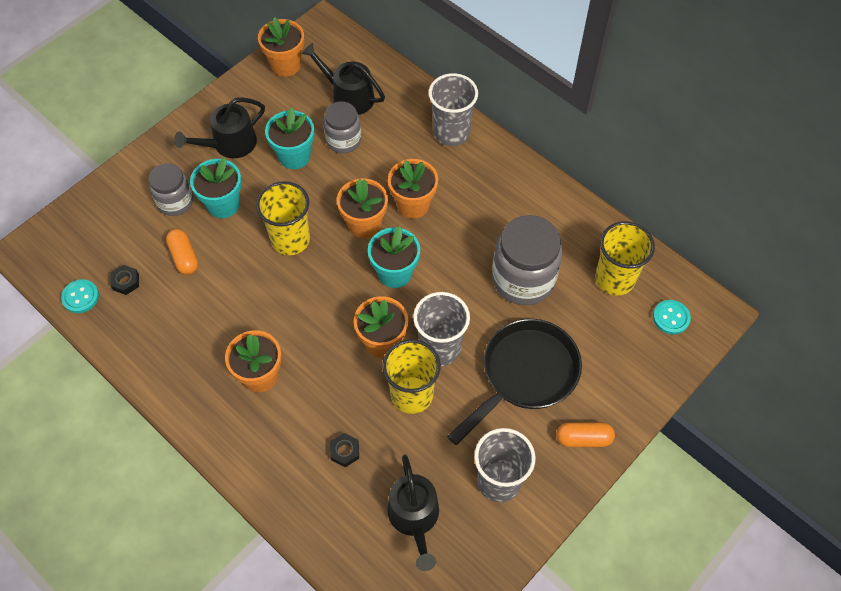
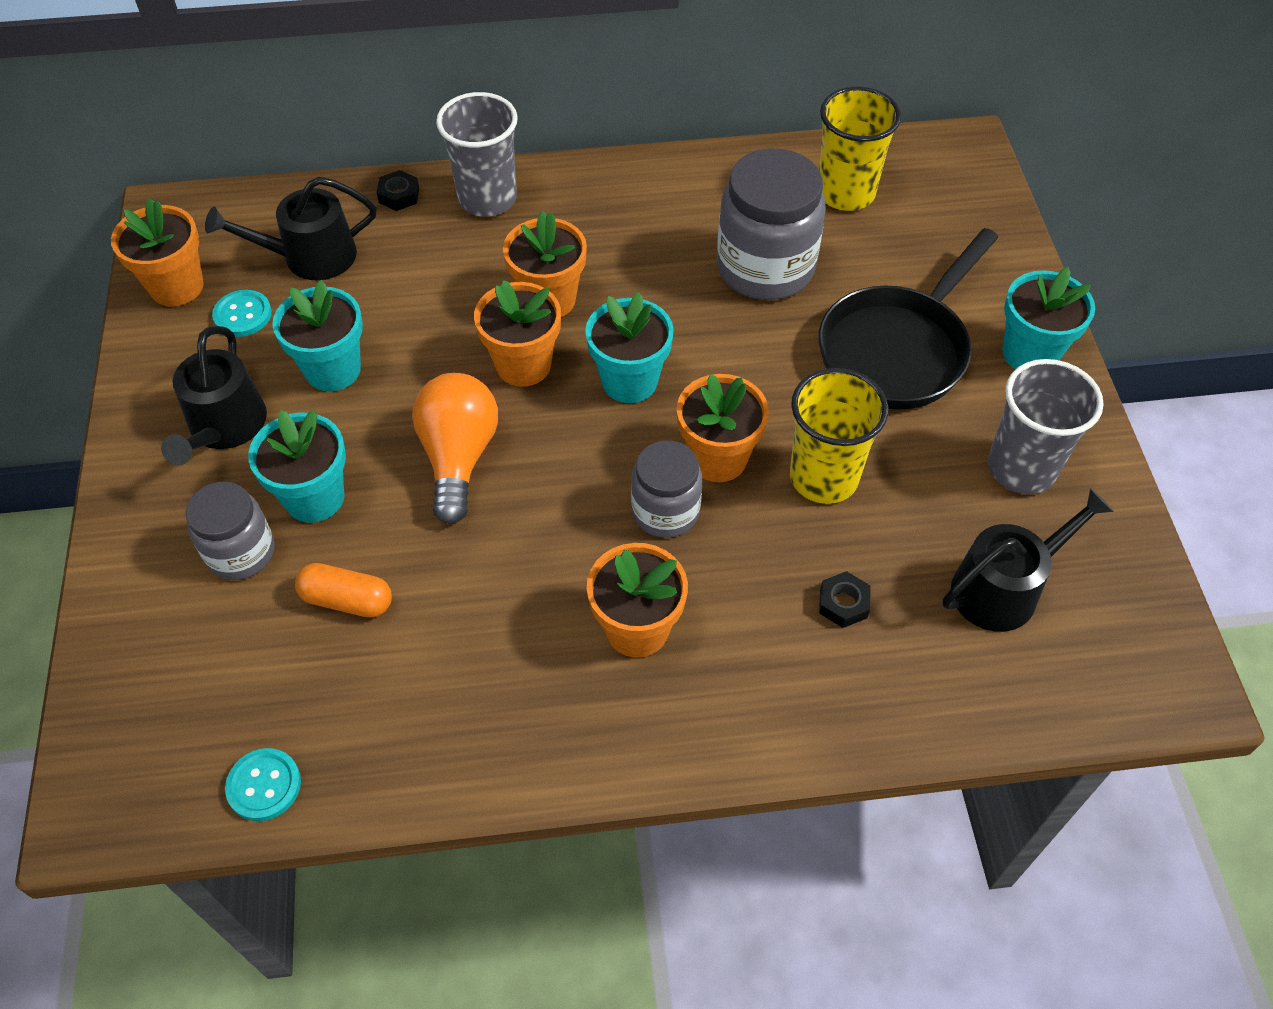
camera: 50 degrees left, 5 degrees down
(126, 282) = (306, 704): black nut -> black nut (399, 195)
(290, 239) = (458, 457): yellow cup -> orange light bulb
(343, 140) = (371, 304): grey jar -> grey jar (665, 511)
(414, 517) = (1003, 588): black watering can -> black watering can turned 60 degrees counterclockwise
(440, 348) = (784, 406): grey cup -> none
(525, 374) = (897, 350): black pan -> black pan turned 135 degrees counterclockwise
(583, 439) = (1030, 353): orange capsule -> turquoise flower pot
(671, 318) = (940, 182): turquoise button -> turquoise button (243, 315)

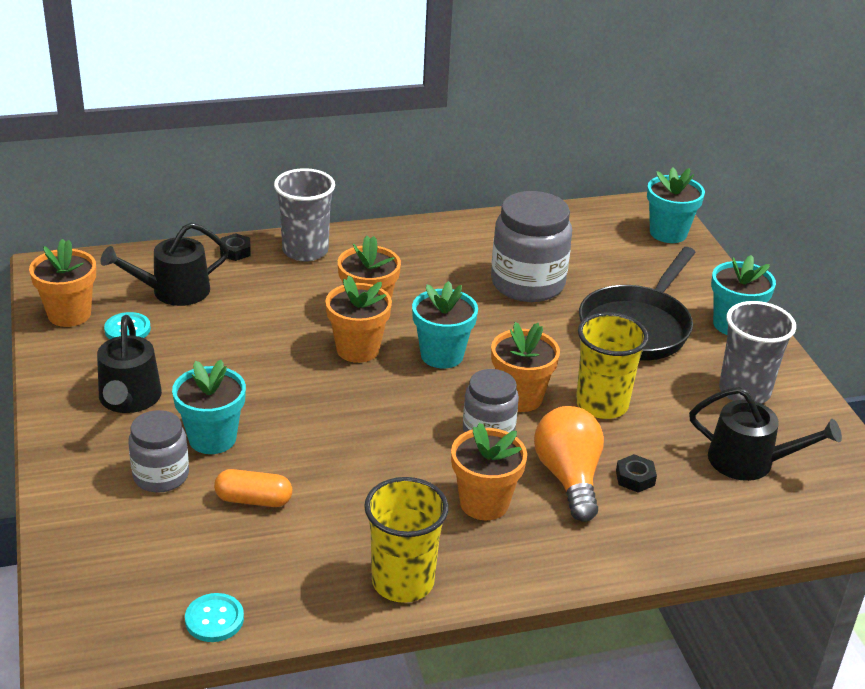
camera: 10 degrees left, 20 degrees down
(333, 370) = (208, 359): turquoise flower pot -> turquoise flower pot (668, 233)
(458, 457) = (321, 407): orange light bulb -> orange light bulb (568, 477)
(845, 193) = (576, 237): yellow cup -> yellow cup (403, 582)
(1003, 588) = (749, 461): black watering can -> black watering can turned 60 degrees clockwise

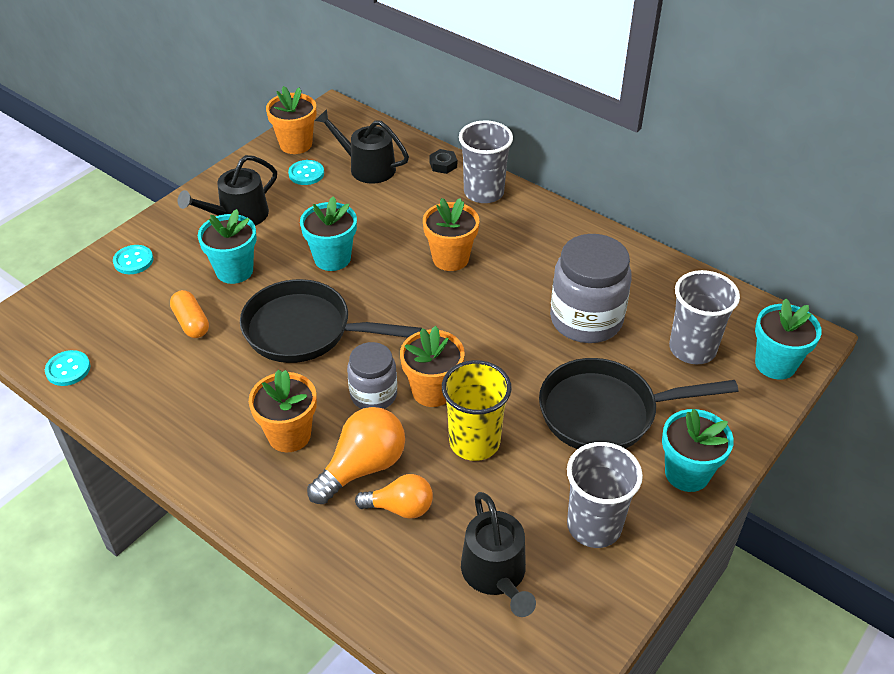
camera: 55 degrees right, 10 degrees up
(98, 501) = (133, 261): none -> turquoise button
(161, 476) = (178, 271): grey jar -> none
(357, 349) = (398, 279): orange flower pot -> none
(357, 432) = (305, 330): none -> black pan
(403, 582) = (170, 436): yellow cup -> none
(442, 355) = (438, 323): turquoise flower pot -> turquoise flower pot (332, 258)
(614, 256) = (692, 349): none -> grey cup
(635, 478) = (400, 507): black nut -> orange light bulb

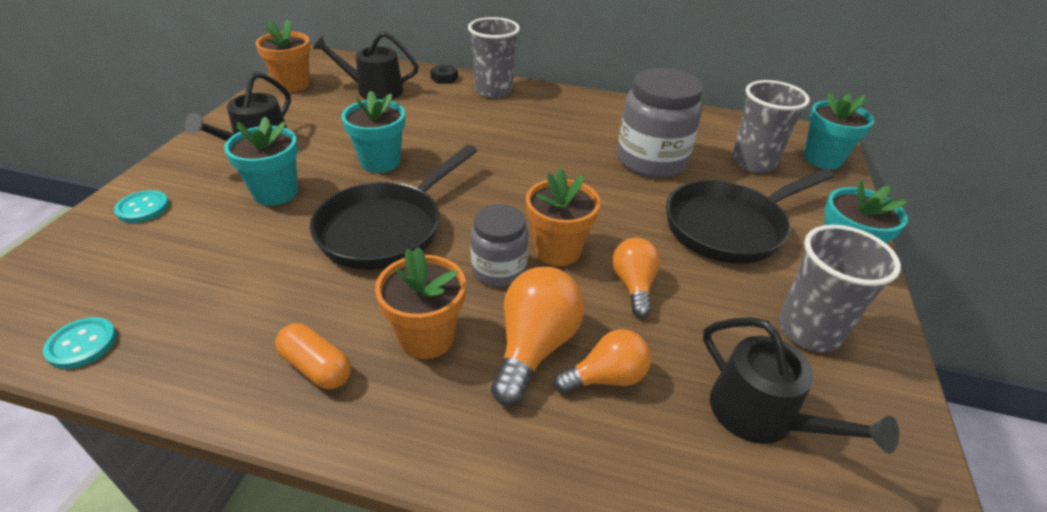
camera: 25 degrees left, 5 degrees down
(191, 323) = (244, 252): orange capsule -> orange capsule (316, 367)
(305, 330) = (386, 228): black pan -> black pan turned 45 degrees counterclockwise
(306, 174) = (315, 103): turquoise button -> none
(450, 258) = (497, 140): orange flower pot -> none
(474, 442) = (633, 286): yellow cup -> orange light bulb

